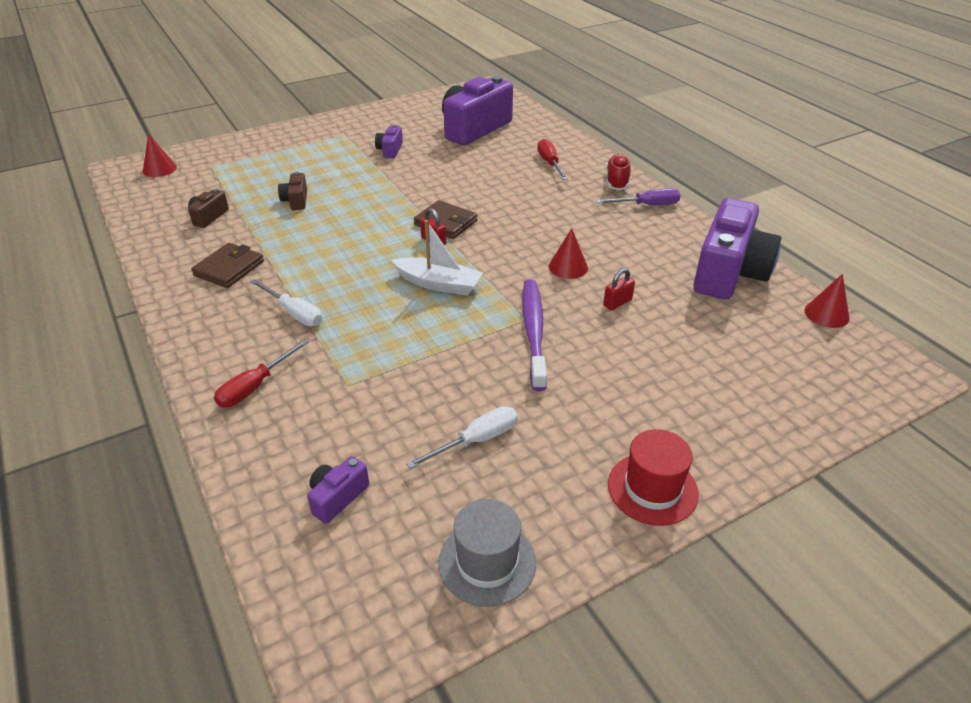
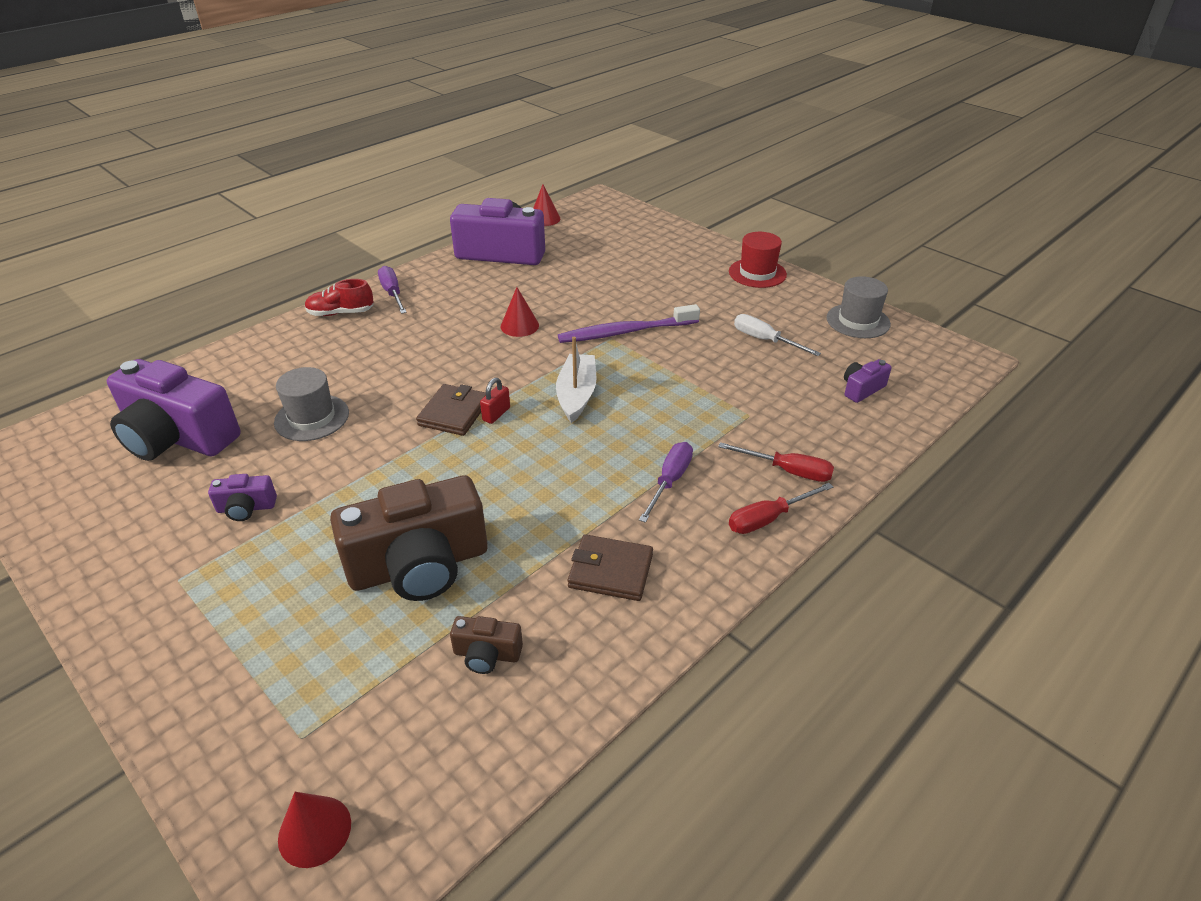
camera: 105 degrees left, 0 degrees up
(294, 313) = (670, 481): white screwdriver -> purple screwdriver
(296, 200) = (419, 565): brown camera -> brown camera, size x2.29
(337, 497) = (862, 389): purple camera -> purple camera turned 120 degrees clockwise
(471, 169) = (312, 418): none -> grey hat
(550, 163) = (295, 360): red screwdriver -> red screwdriver (768, 519)
(617, 303) = (566, 297): red padlock -> none

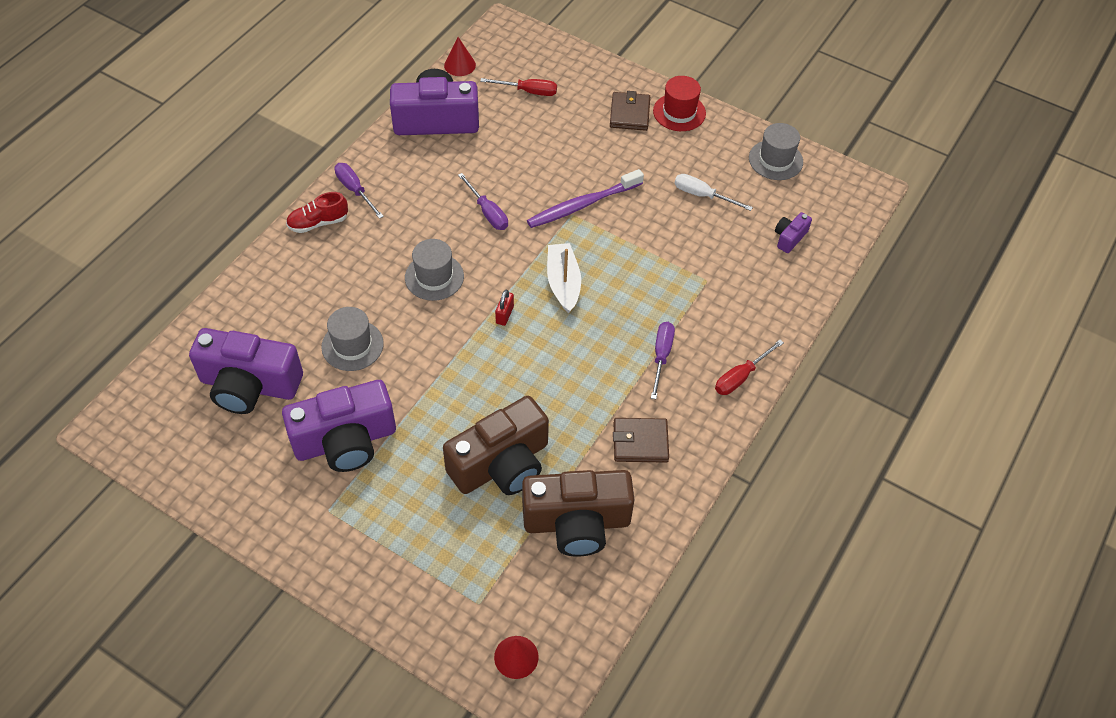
camera: 15 degrees left, 15 degrees up
(246, 508) = (345, 441): purple camera -> purple camera, size x2.29
(435, 371) = (434, 277): none -> grey hat
(454, 413) = (469, 319): brown wallet -> brown wallet (629, 113)
(487, 654) = (577, 522): brown camera -> brown camera, size x2.29
(519, 326) = (487, 212): red cone -> purple screwdriver
(788, 471) = (747, 330): red screwdriver -> red screwdriver (528, 91)

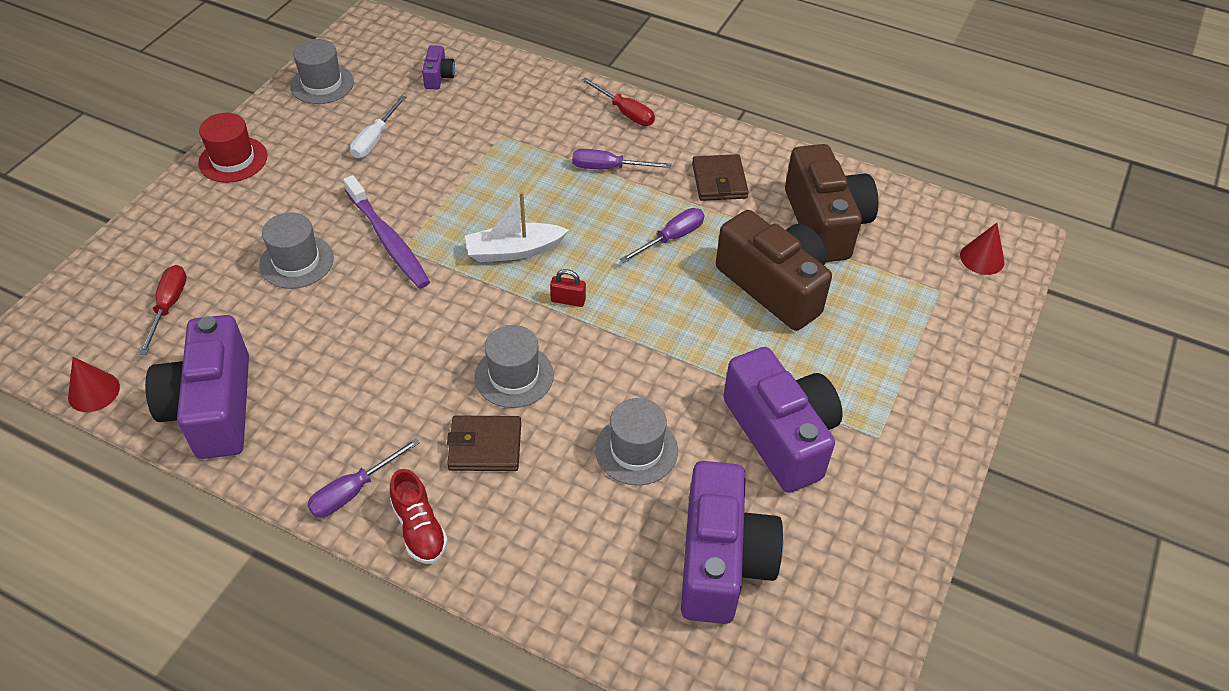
camera: 95 degrees left, 5 degrees down
(487, 212) = (400, 331): purple screwdriver -> purple screwdriver (671, 238)
(564, 153) = (296, 261): none -> grey hat
(629, 113) = (229, 203): brown wallet -> brown wallet (485, 446)
(789, 238) = (438, 77): purple camera -> purple camera turned 120 degrees counterclockwise

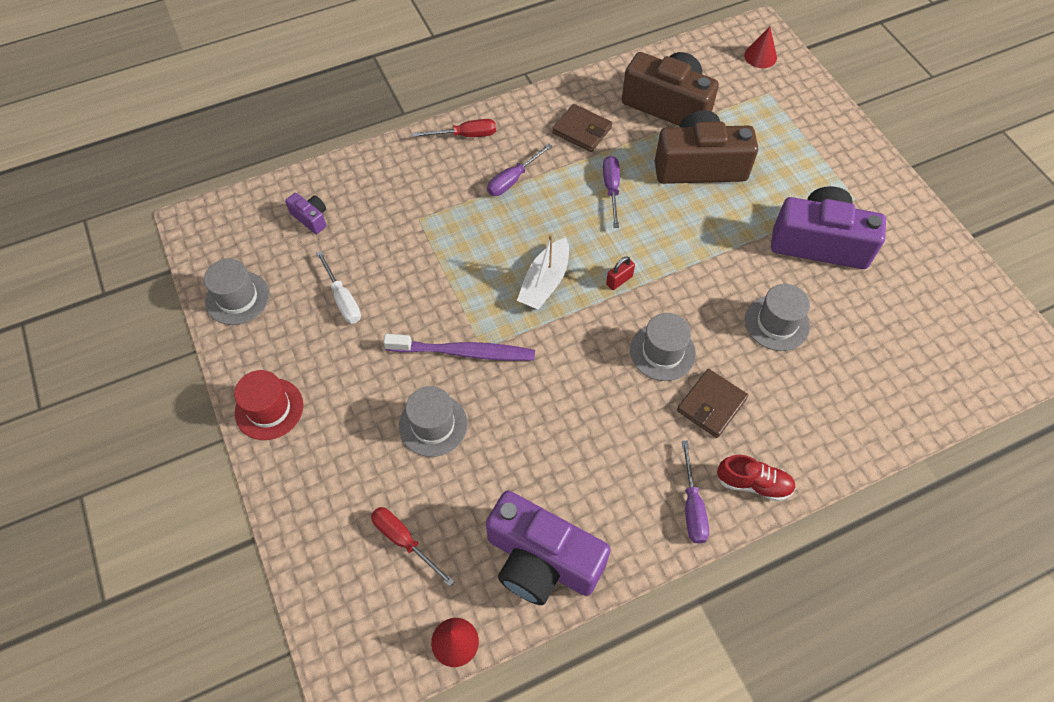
camera: 50 degrees left, 10 degrees up
(721, 560) = (890, 333): purple camera -> none

